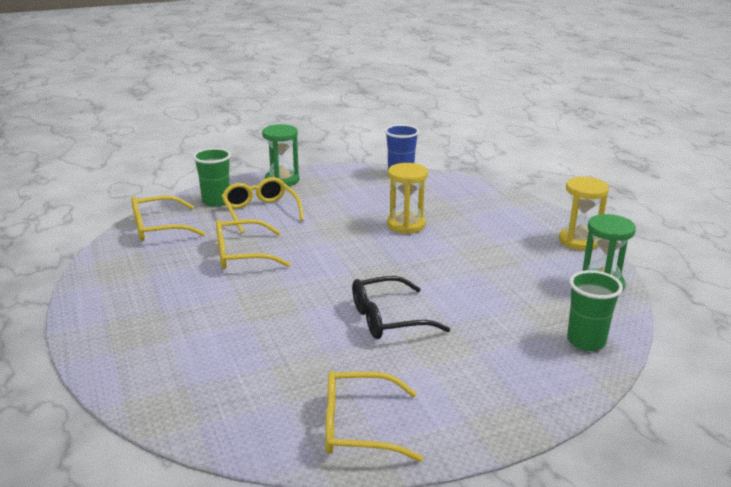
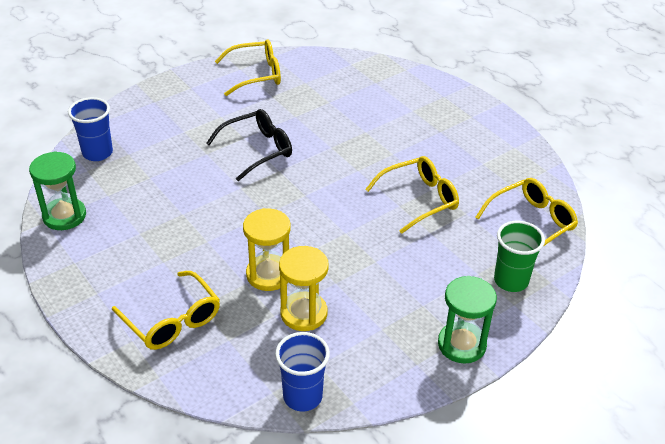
camera: 165 degrees right, 15 degrees up
(260, 212) = (445, 269): yellow glasses -> yellow glasses (172, 320)
(579, 241) = (68, 279): yellow hourglass -> yellow hourglass (304, 313)
(586, 341) = (97, 153): green cup -> blue cup

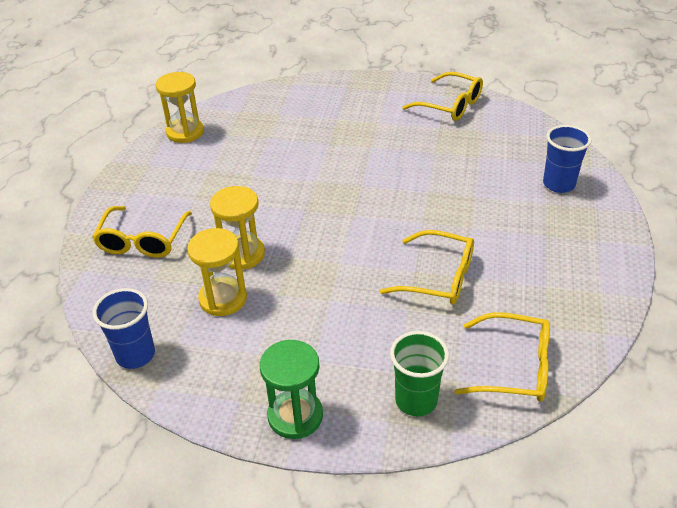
camera: 50 degrees right, 0 degrees up
(64, 216) = (185, 132): green hourglass -> yellow hourglass
(97, 153) = (262, 103): blue cup -> blue cup (558, 184)
(257, 150) = (368, 161): black glasses -> none

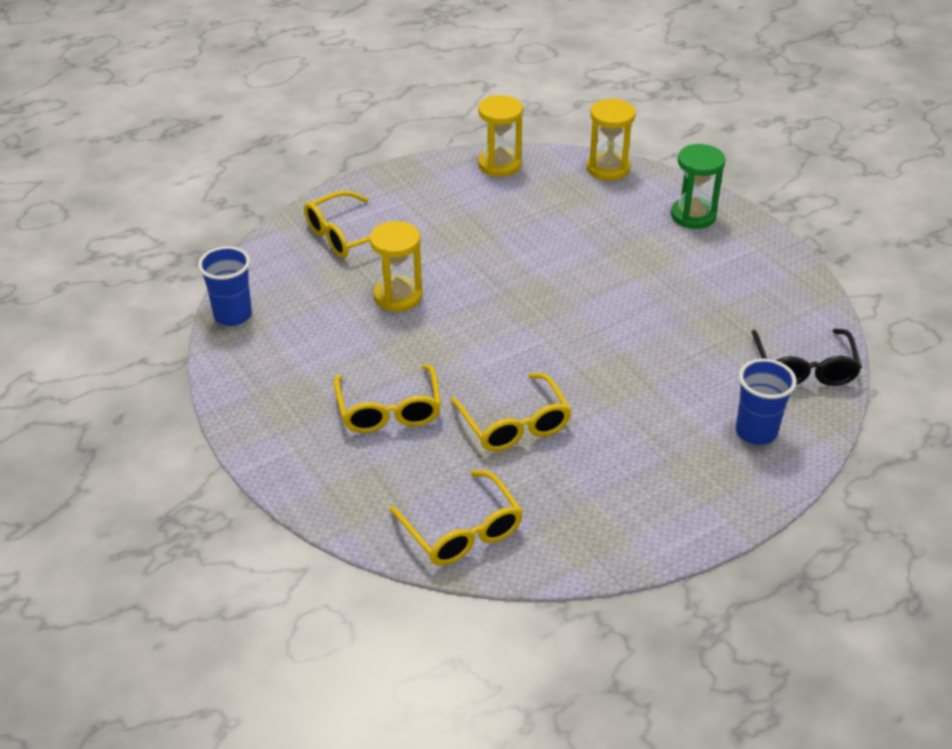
camera: 45 degrees right, 0 degrees up
(223, 299) = (338, 319): yellow hourglass -> yellow hourglass (608, 168)
(295, 416) = (269, 434): green hourglass -> green hourglass (693, 215)
(416, 400) = (358, 491): green cup -> none
(450, 105) = (777, 290): yellow glasses -> yellow glasses (389, 410)
(526, 136) = (804, 368): none -> black glasses

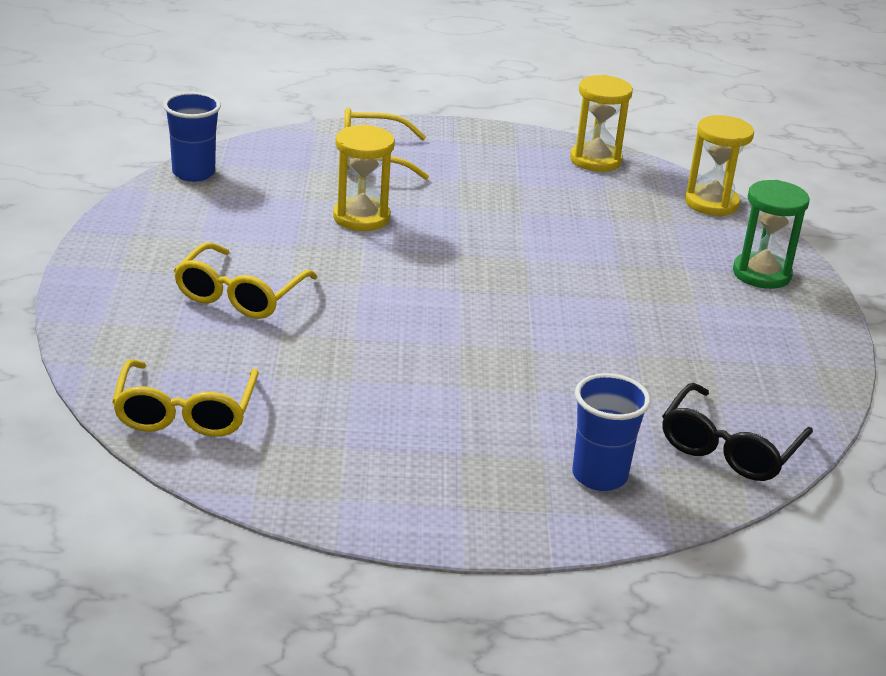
camera: 30 degrees right, 10 degrees down
(514, 424) = (345, 357): yellow glasses -> none

